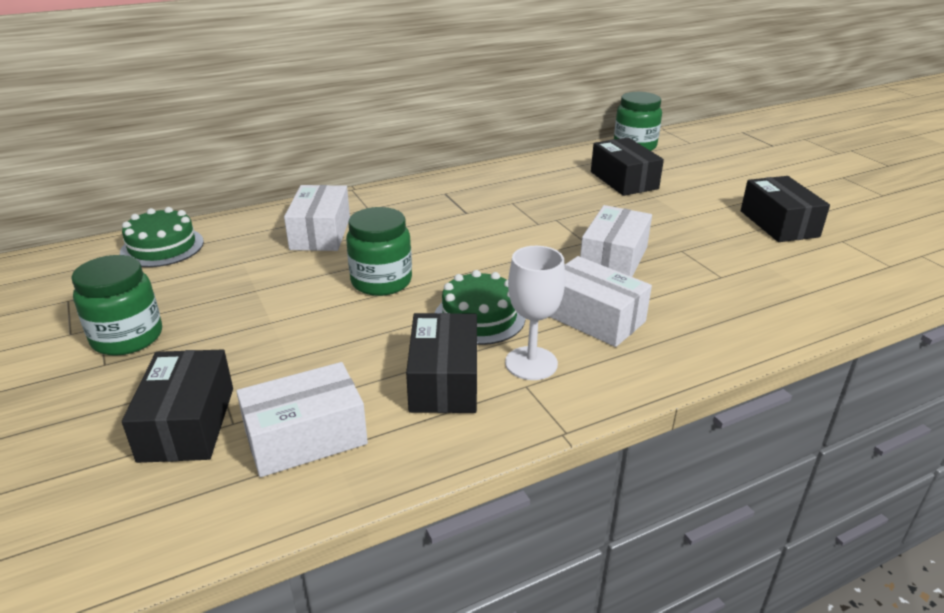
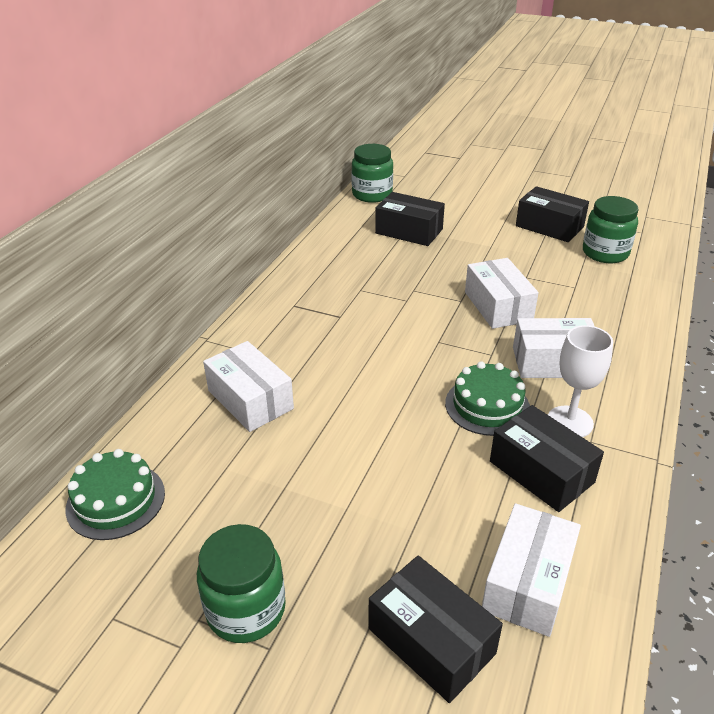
camera: 40 degrees left, 5 degrees up
(381, 281) = (374, 417): green jar -> green jar (605, 253)

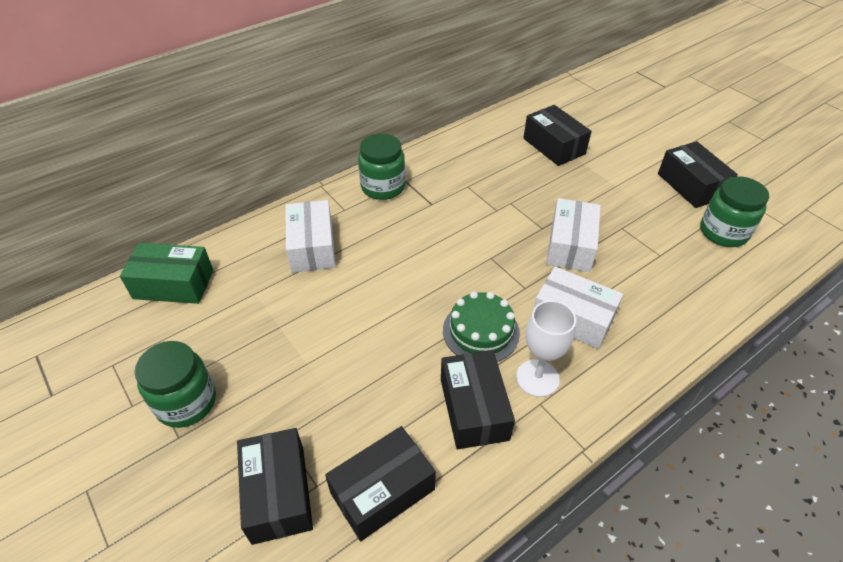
camera: 30 degrees right, 10 degrees up
(116, 500) = (173, 284): green cake -> green box
(372, 194) = (551, 100): green jar -> green jar (383, 187)
(528, 582) = (382, 491): white box -> black box

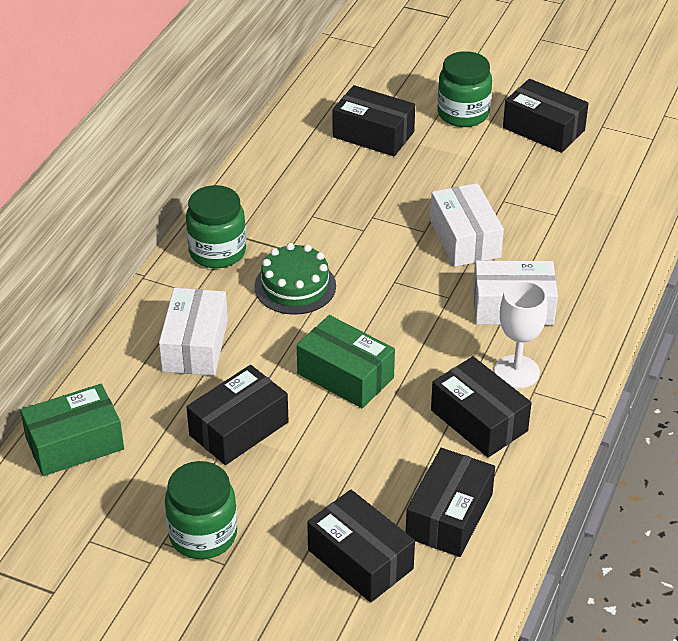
camera: 30 degrees left, 5 degrees down
(286, 325) = (239, 428): none -> black box
(312, 247) = (195, 345): white box -> white box turned 45 degrees clockwise
(397, 317) = (345, 375): none -> green box
(481, 331) = (436, 354): green cake -> green cake (295, 286)
(723, 232) = (601, 168): green jar -> green jar (463, 114)

